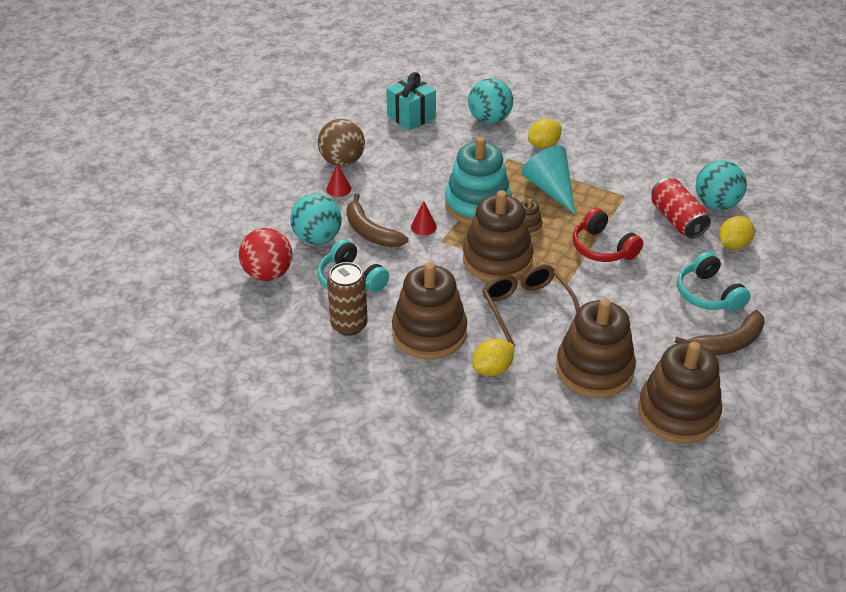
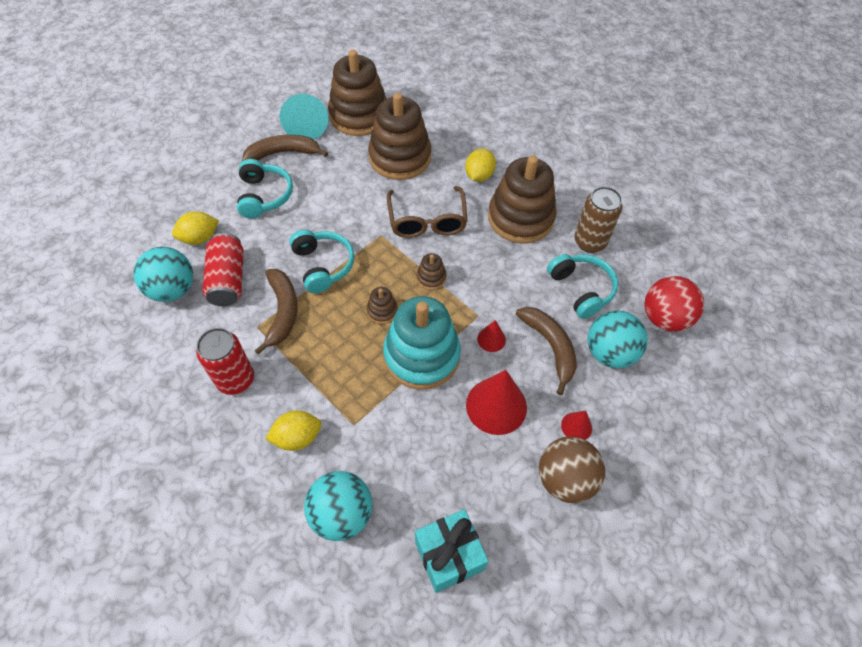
camera: 165 degrees left, 15 degrees up
(405, 188) = (496, 406): none -> red cone
(492, 369) = (479, 175): yellow lemon -> yellow lemon turned 45 degrees counterclockwise
(497, 259) = (431, 277): brown stacking toy -> brown stacking toy, size x0.42
(550, 189) = (330, 358): turquoise cone -> turquoise cone (306, 124)
(602, 248) = (323, 265): red headphones -> turquoise headphones
(611, 208) = (282, 312): none -> brown banana
(613, 163) = (235, 379): none -> red can

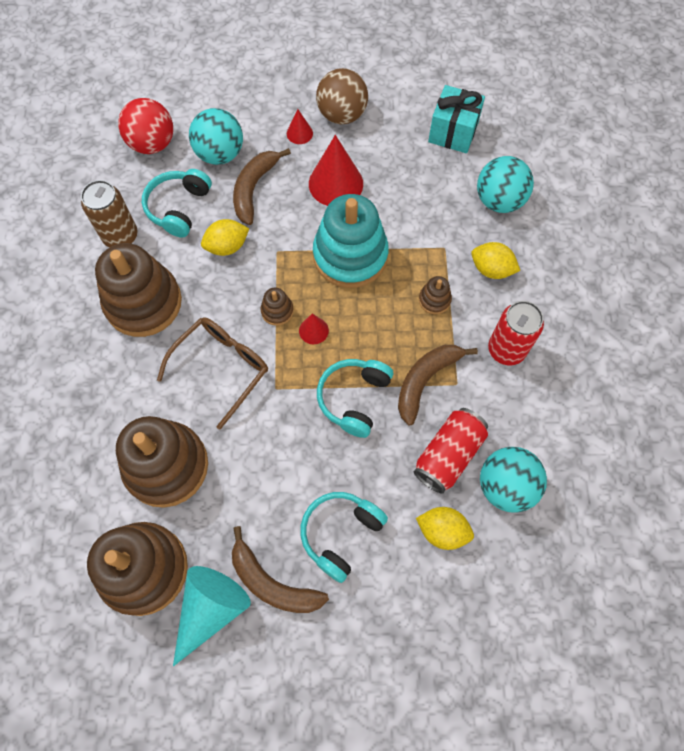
camera: 135 degrees left, 10 degrees up
(382, 311) = (344, 314): brown stacking toy -> brown stacking toy (434, 300)
(479, 175) = (122, 376): yellow lemon -> yellow lemon (227, 246)
(491, 339) = (288, 227): red cone -> red cone (313, 330)

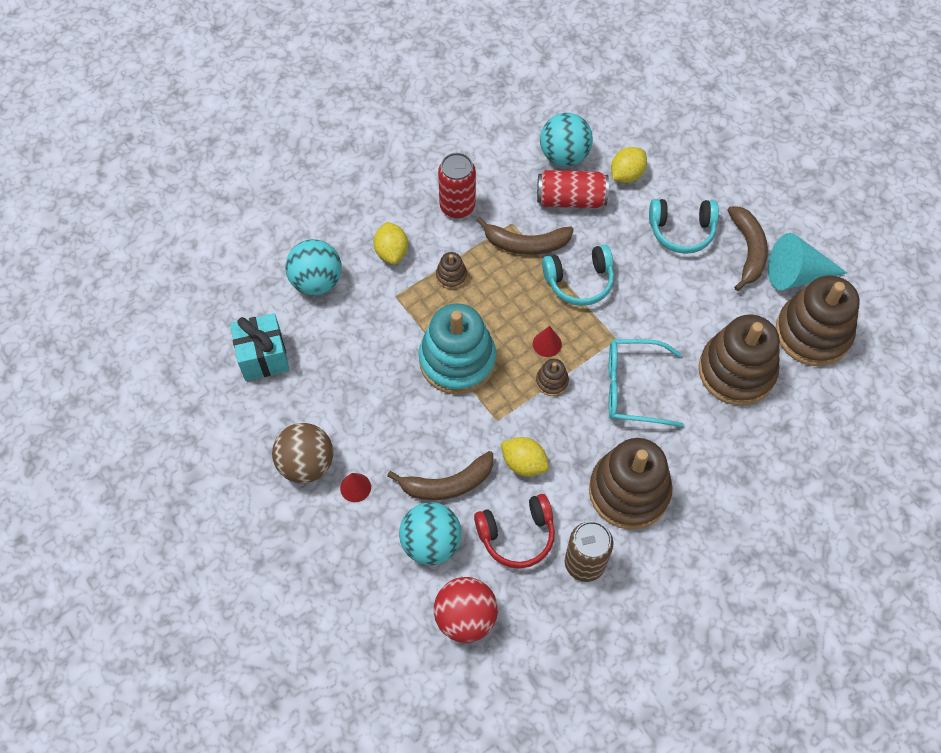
camera: 125 degrees left, 5 degrees down
(179, 208) = (517, 535): turquoise headphones -> red headphones
(222, 368) = (632, 388): brown glasses -> turquoise glasses
(335, 183) = (391, 418): red cone -> none
(442, 531) = (626, 174): yellow lemon -> yellow lemon turned 60 degrees clockwise

